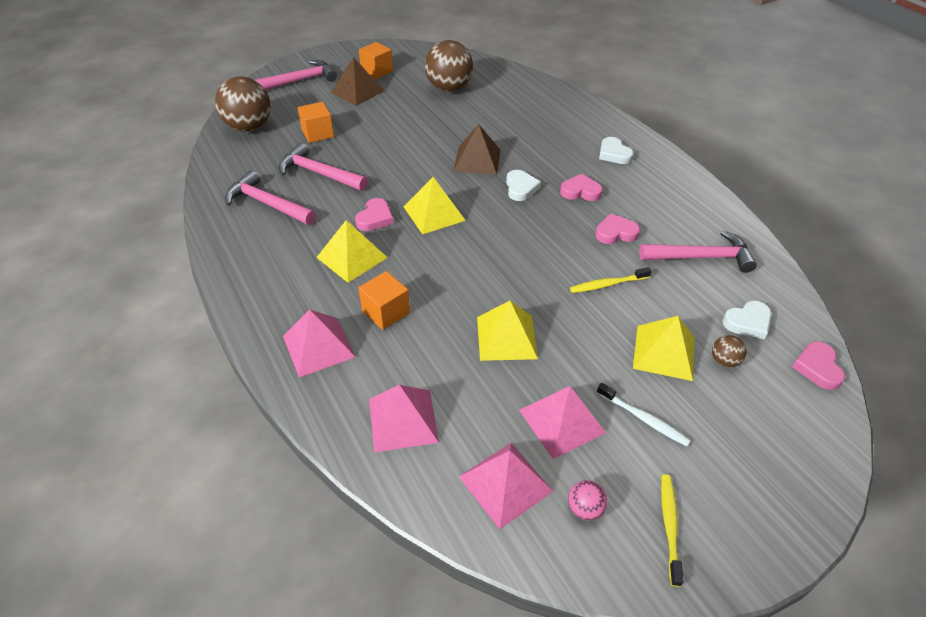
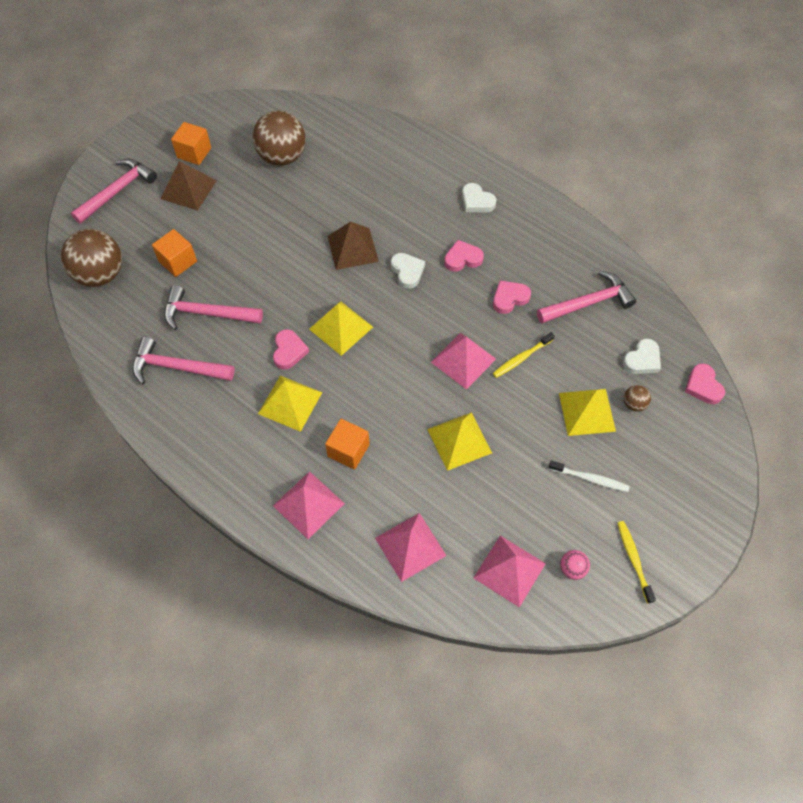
camera: 20 degrees left, 15 degrees up
(562, 421) = (531, 503): pink pyramid -> pink pyramid (463, 360)

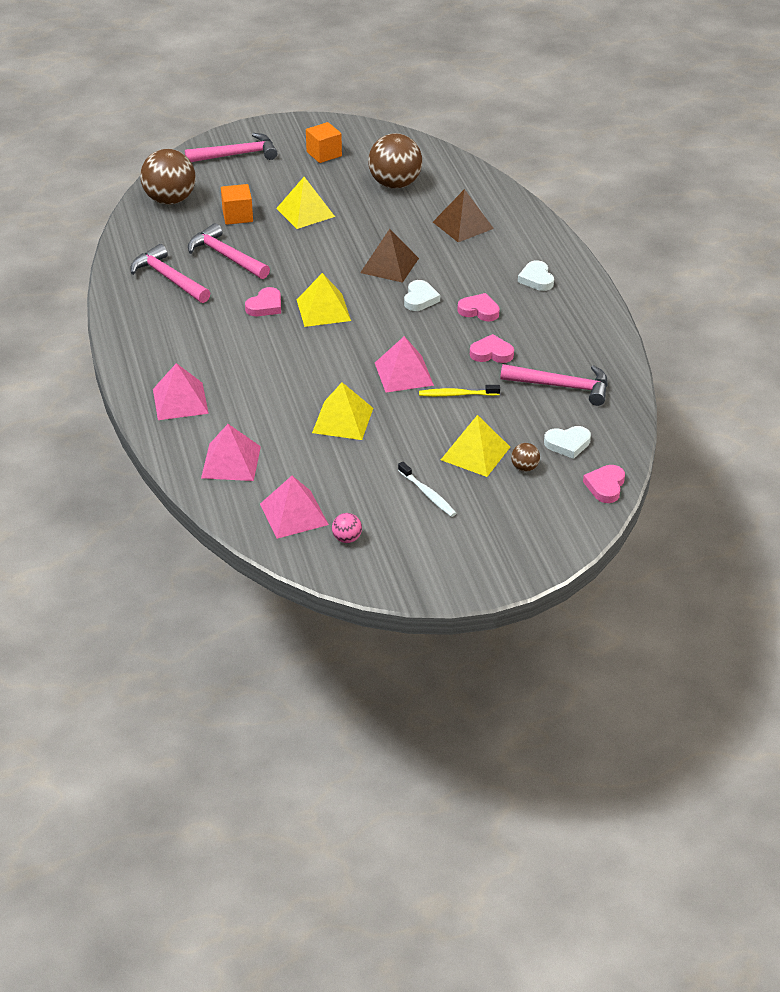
camera: 35 degrees right, 20 degrees down
(188, 189) = (294, 175): brown pyramid -> brown pyramid (463, 225)
(290, 403) = (232, 336): yellow pyramid -> yellow pyramid (305, 212)
(348, 450) = (246, 385): orange cube -> none
(633, 560) = (406, 559): yellow toothbrush -> none

